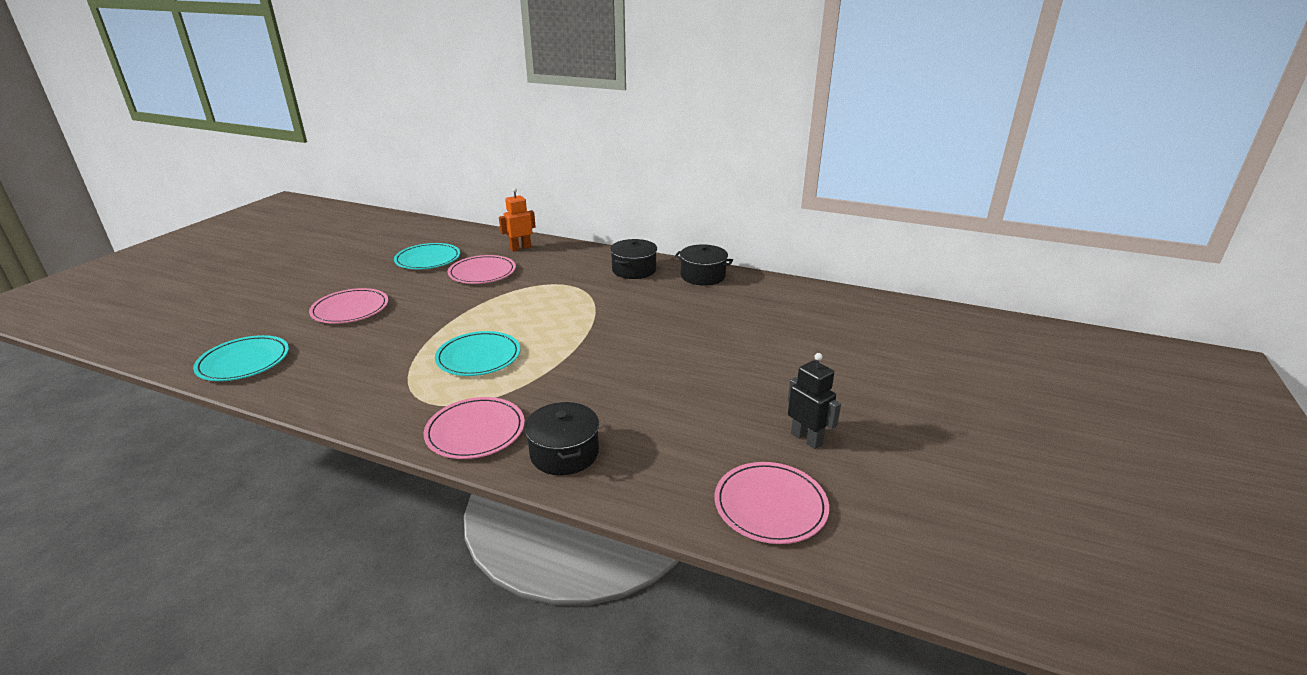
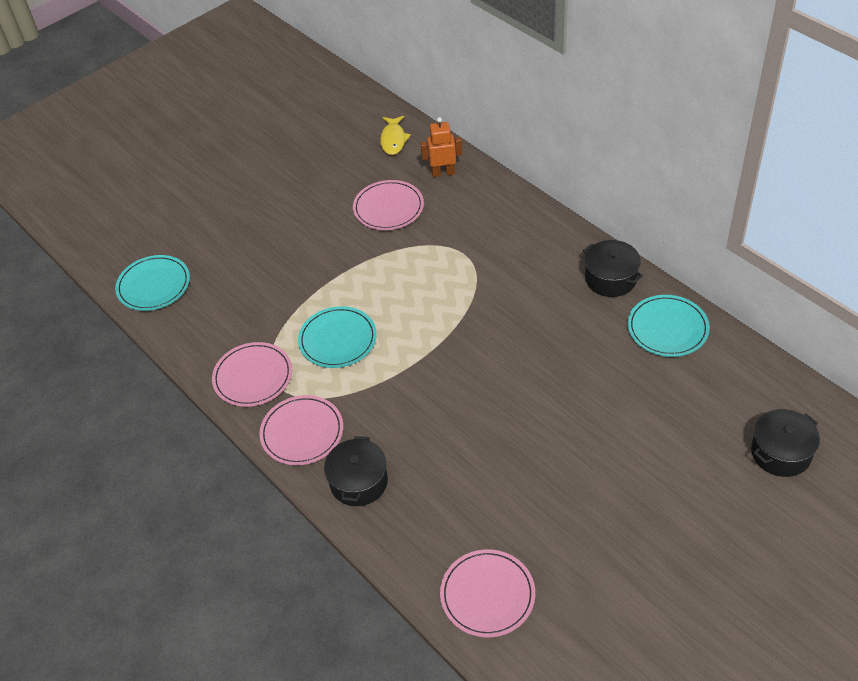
camera: 30 degrees right, 20 degrees up
(350, 309) = (252, 234): pink plate -> pink plate (253, 376)
(428, 259) = (345, 169): turquoise plate -> turquoise plate (667, 328)
(464, 239) = (393, 140): none -> yellow fish
(634, 270) = (542, 246): black pot -> black pot (781, 452)
(806, 439) = (564, 539): black robot -> none

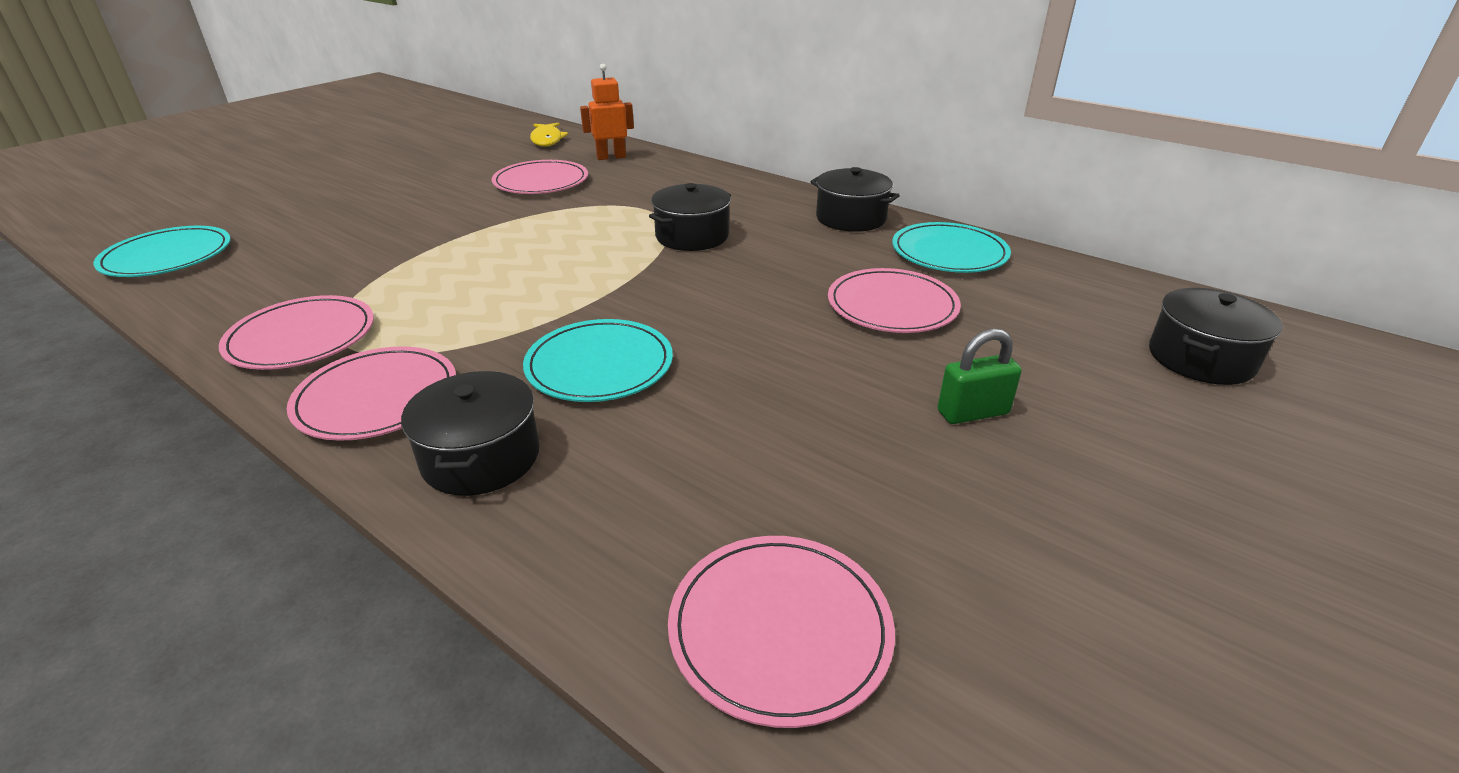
camera: 15 degrees left, 15 degrees down
(337, 339) = (458, 290): turquoise plate -> turquoise plate (599, 365)
(491, 292) = (692, 236): none -> black pot
(608, 382) = (892, 305): none -> pink plate
(622, 480) = (973, 412): none -> green padlock

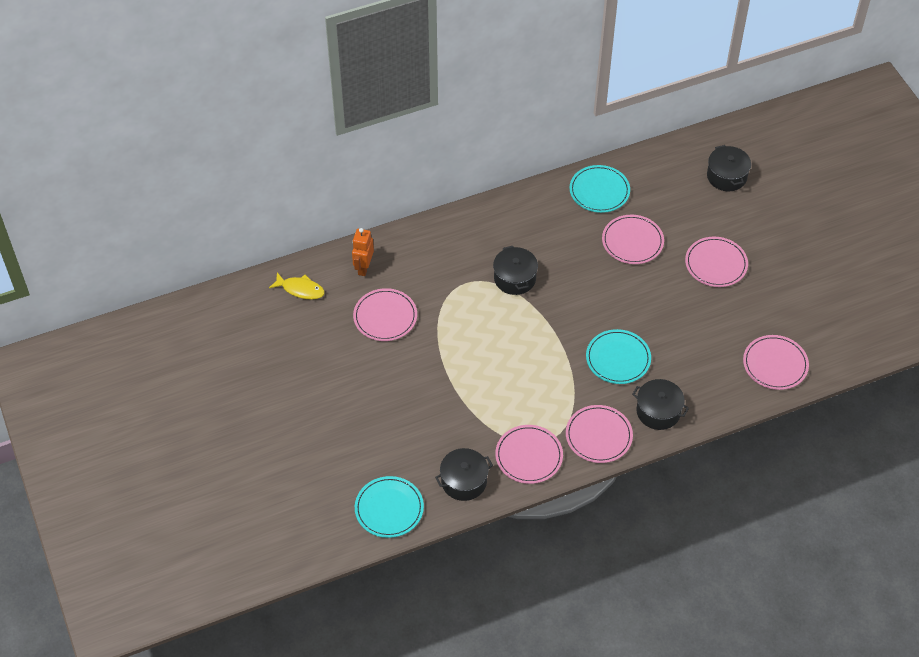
camera: 60 degrees left, 20 degrees up
(850, 218) = (537, 204): black pot -> black pot (464, 481)
(973, 412) = (716, 264): green padlock -> pink plate

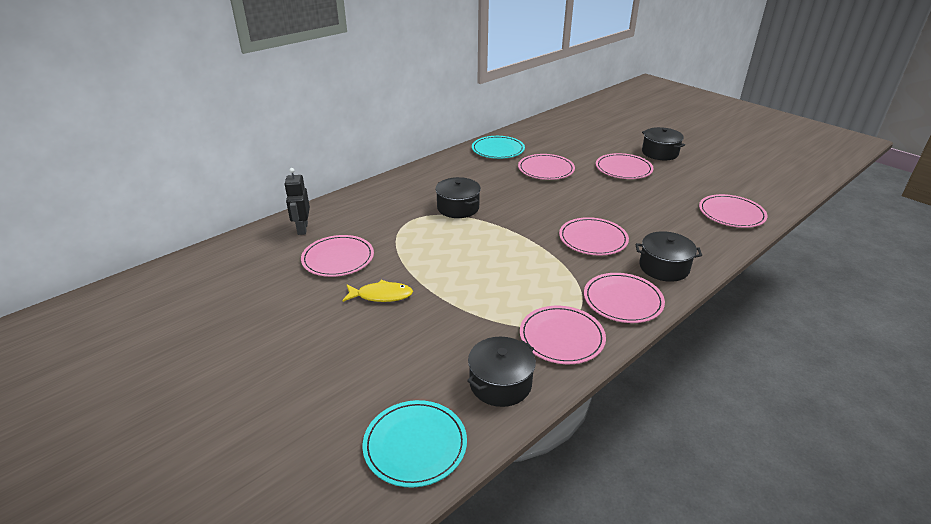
camera: 20 degrees left, 20 degrees down
(300, 289) = (235, 257): yellow fish -> yellow fish (381, 295)
(363, 267) = (302, 229): orange robot -> black robot
(618, 358) = (593, 239): turquoise plate -> pink plate
(726, 176) = (589, 128): black pot -> black pot (660, 153)

